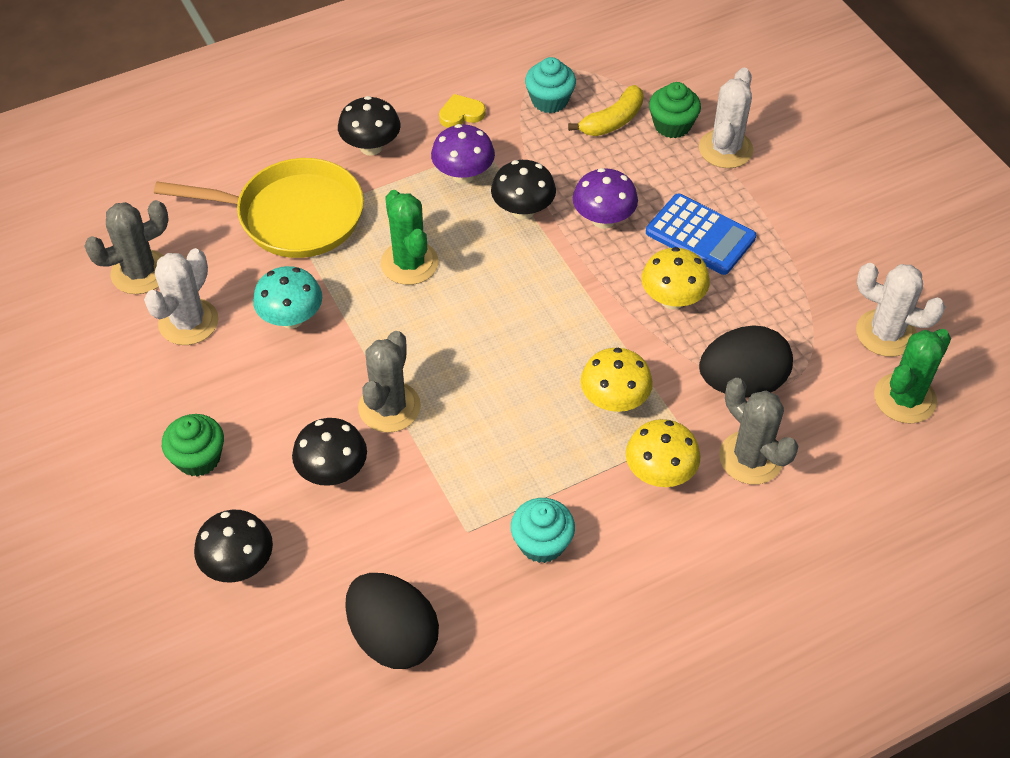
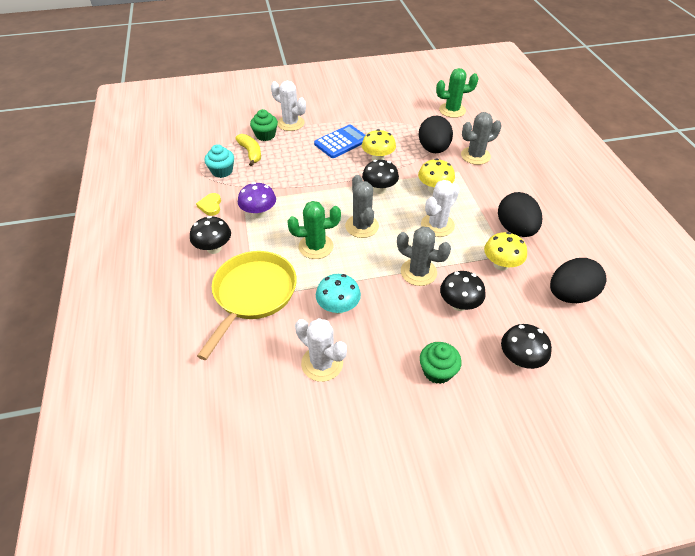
camera: 75 degrees left, 5 degrees down
(140, 272) = (265, 388): grey cactus -> grey cactus (362, 226)
(523, 210) = (297, 195): black mushroom -> black mushroom (379, 189)
(542, 543) = (515, 229): turquoise cupcake -> black egg
(603, 219) = (317, 169): purple mushroom -> none
(659, 473) = (479, 183): yellow mushroom -> yellow mushroom (501, 264)
(885, 333) = (417, 107): white cactus -> white cactus (437, 225)
(905, 398) = (452, 110): green cactus -> green cactus turned 60 degrees counterclockwise

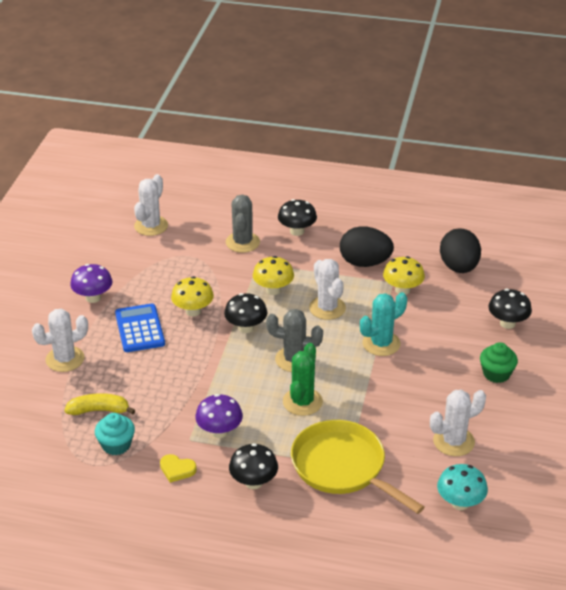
camera: 65 degrees left, 10 degrees down
(265, 135) = (72, 388): green cupcake -> none
(338, 307) = (394, 411): turquoise mushroom -> turquoise mushroom (460, 503)
(357, 113) = (93, 297): none -> purple mushroom
(418, 272) = (381, 343): grey cactus -> turquoise cactus
(433, 149) = (209, 266): black egg -> none
(452, 110) = (151, 226): green cactus -> white cactus
(459, 304) = (433, 333): black mushroom -> black mushroom (297, 231)

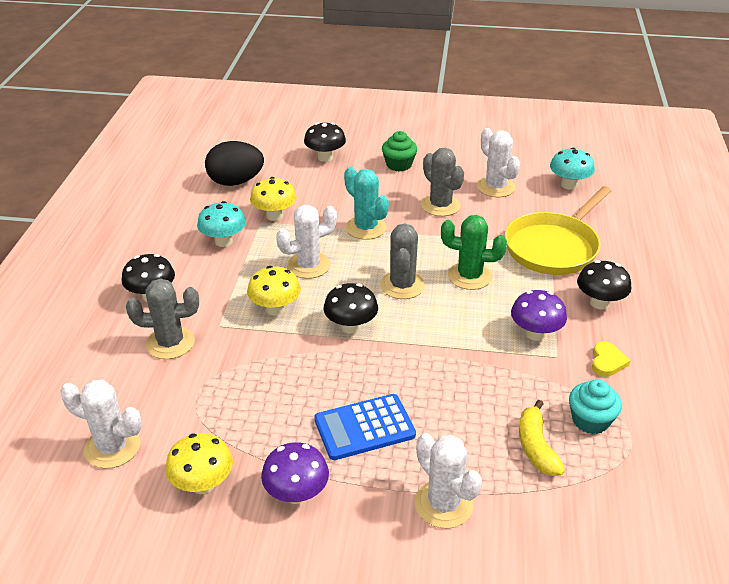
camera: 95 degrees left, 0 degrees up
(193, 311) = (322, 377): yellow mushroom -> yellow mushroom (203, 484)
(365, 263) = (223, 241): black egg -> turquoise mushroom
(418, 396) = (440, 205): none -> grey cactus

